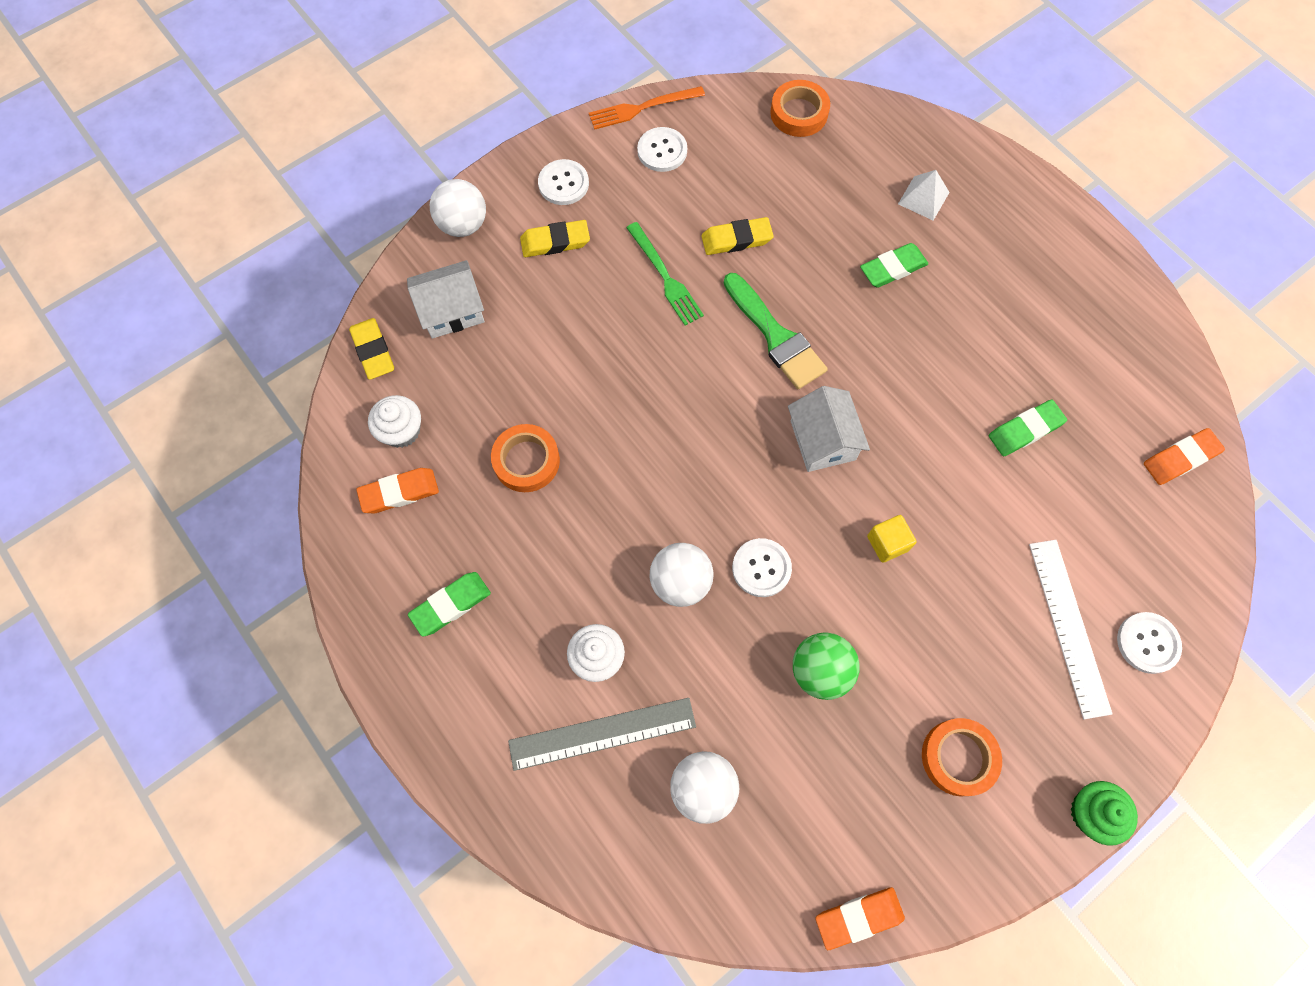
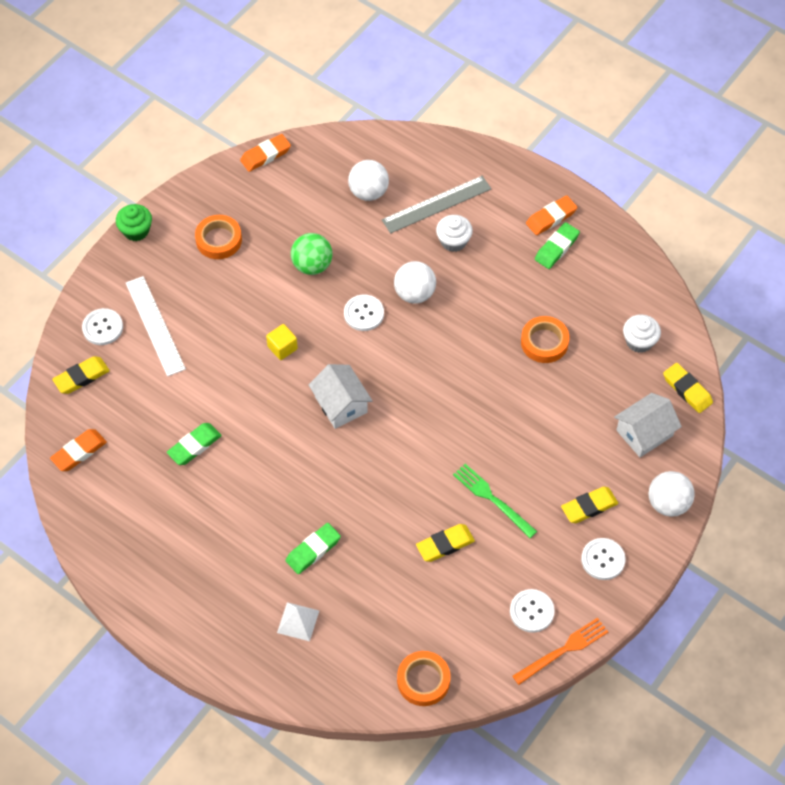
camera: 165 degrees right, 10 degrees down
(399, 492) = (621, 303): orange eraser -> orange eraser (551, 218)
(775, 336) = (393, 472): green brush -> none
(1178, 569) = (81, 377): none -> yellow eraser

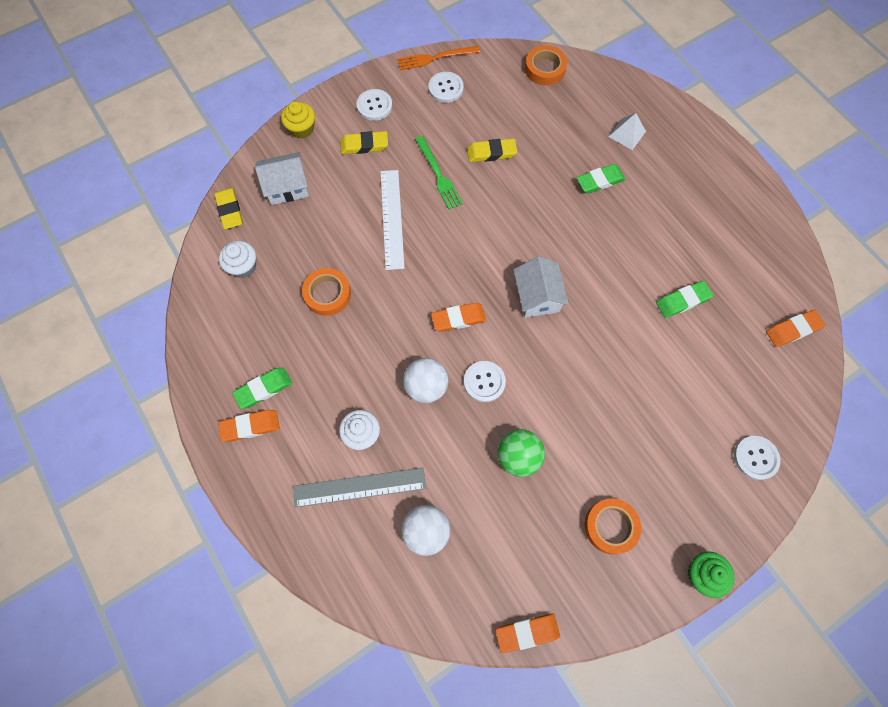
camera: 160 degrees left, 10 degrees up
(81, 377) = (783, 407): yellow eraser -> none
(155, 325) = (700, 441): white ruler -> white ruler (392, 218)
(282, 348) = (575, 372): yellow cube -> none
(409, 360) = (458, 319): none -> orange eraser
(668, 503) = (301, 129): white ball -> yellow cupcake

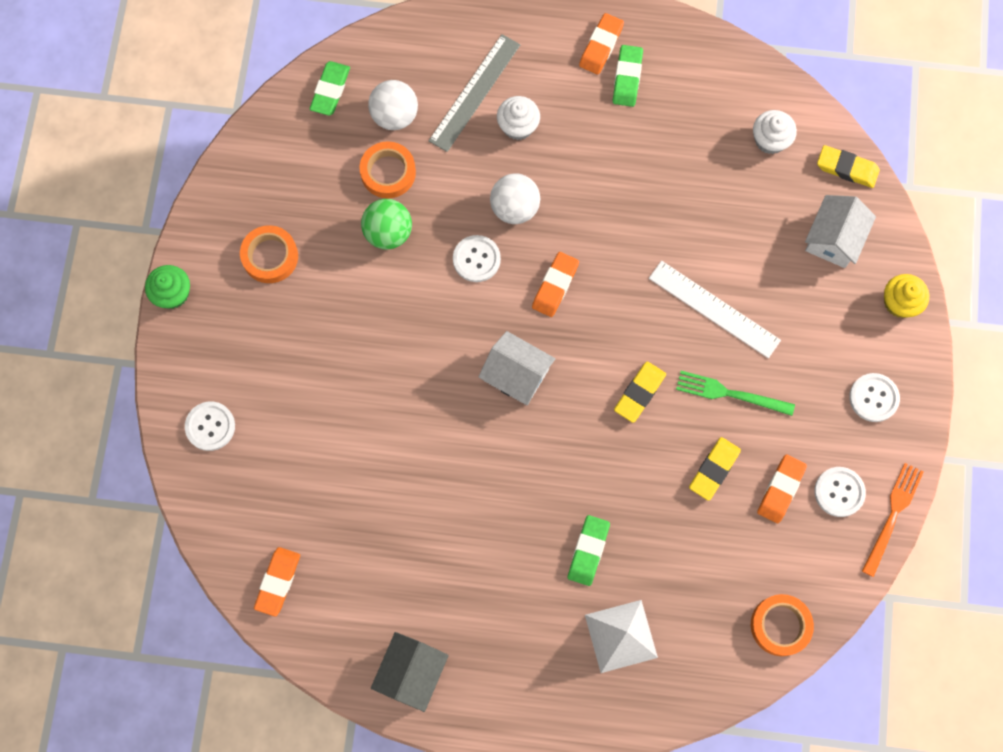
camera: 130 degrees right, 5 degrees up
(327, 294) = (678, 192): orange tape -> orange tape (388, 172)
(364, 145) = (827, 349): yellow eraser -> yellow eraser (639, 393)
(527, 632) = (257, 129): orange eraser -> orange eraser (781, 489)
(627, 134) = (621, 636): white pyramid -> white pyramid, size x1.51
(682, 301) = (395, 506): green eraser -> green eraser (330, 90)
(756, 218) = (411, 672): none -> grey house

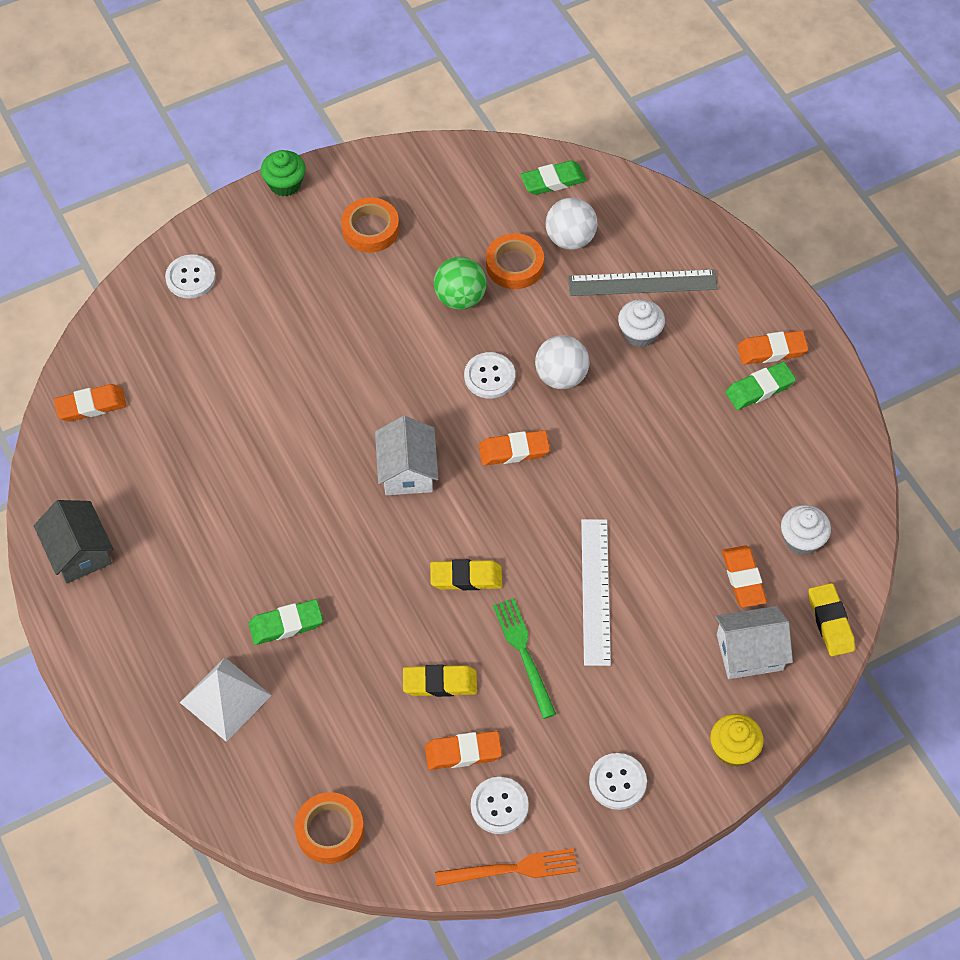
camera: 55 degrees right, 15 degrees down
(411, 672) = (79, 552): grey house -> grey house turned 75 degrees clockwise
(774, 201) = (743, 579): none -> orange eraser

